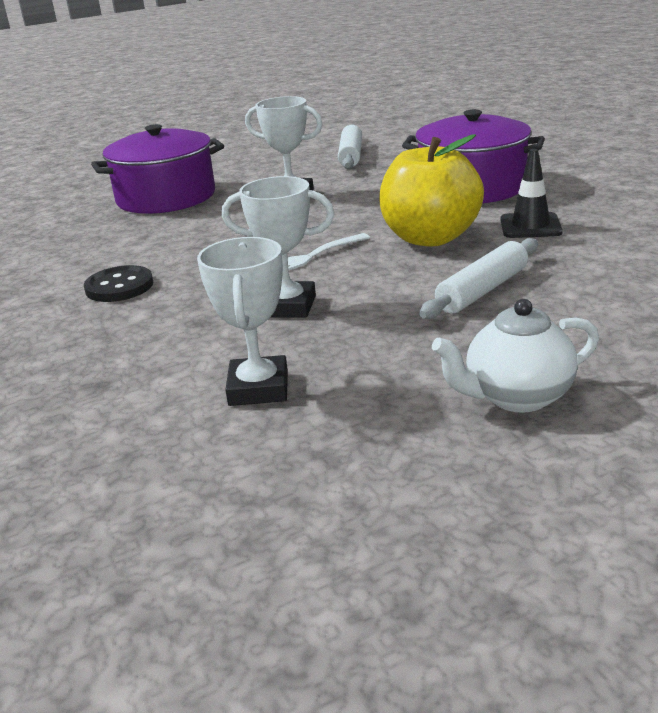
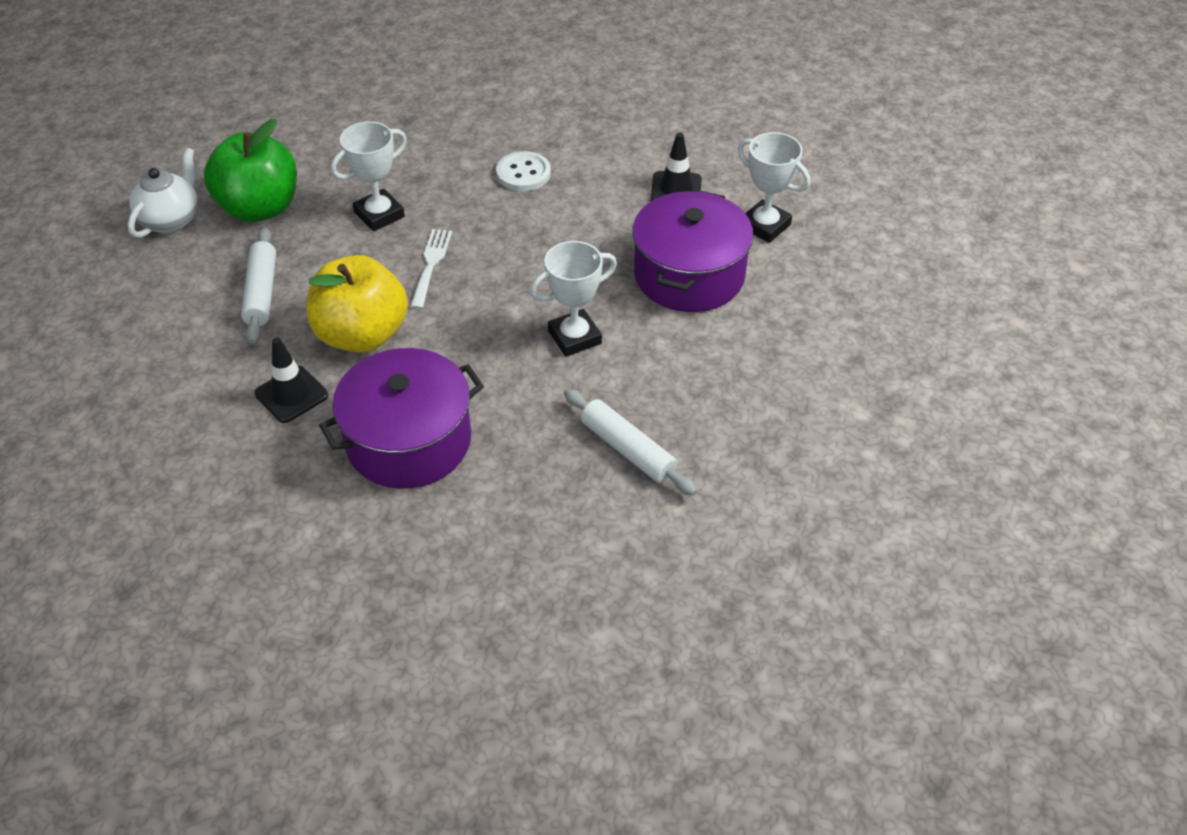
camera: 130 degrees right, 20 degrees up
(60, 235) = (676, 189): none -> black traffic cone
(119, 287) = (523, 173): black button -> white button
(258, 388) = (316, 159): white trophy -> white trophy (765, 226)
(394, 363) = (260, 208): none -> green apple

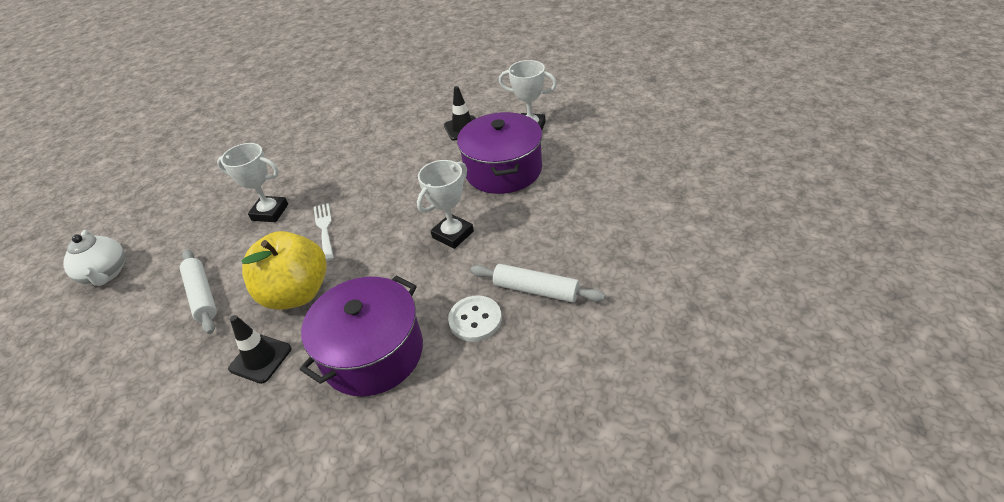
camera: 20 degrees left, 5 degrees down
(171, 220) = (106, 274): white teapot -> white teapot turned 150 degrees clockwise
(260, 208) = (176, 240): green apple -> none
(379, 214) = (270, 212): white trophy -> white trophy turned 75 degrees clockwise
(523, 173) = (358, 153): white button -> white button (475, 320)

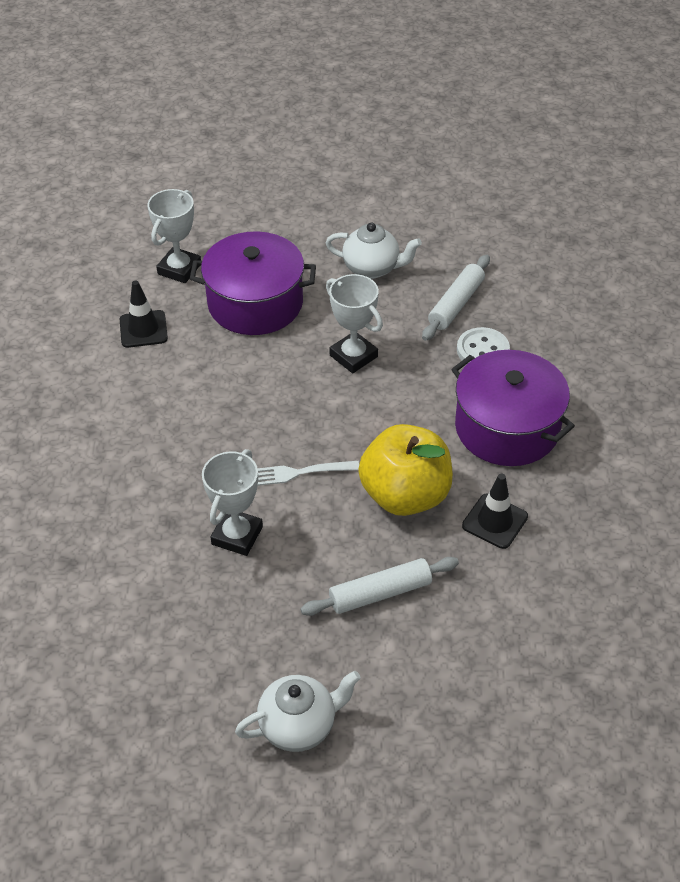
camera: 85 degrees left, 5 degrees up
(568, 225) = (372, 268): none -> white teapot

